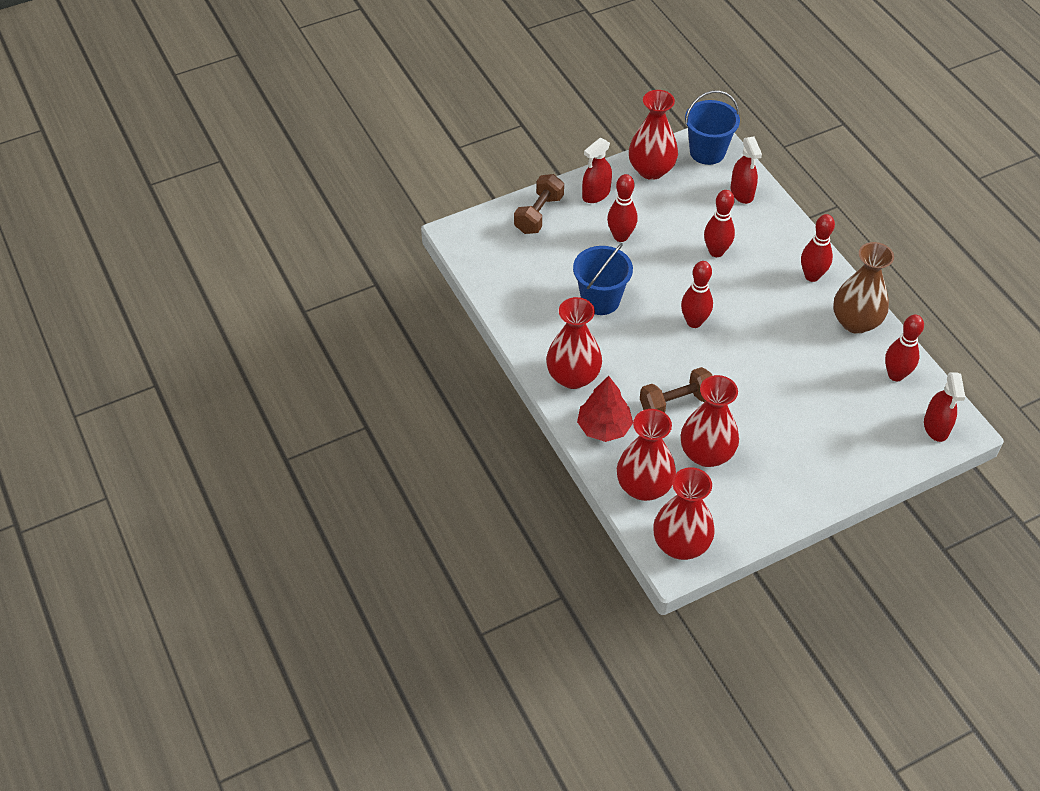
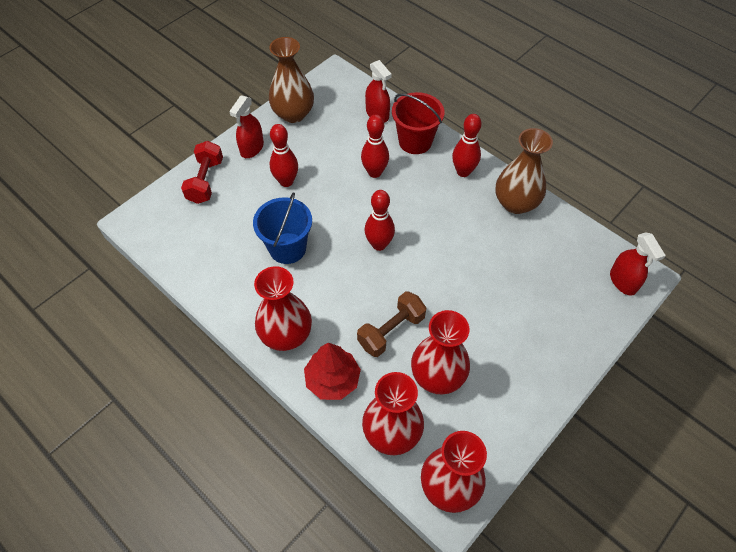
camera: 20 degrees left, 5 degrees up
(539, 214) = (205, 181): brown dumbbell -> red dumbbell
(651, 170) = (293, 114): red vase -> brown vase
(707, 152) = (335, 86): blue bucket -> none
(772, 232) = (415, 141): none -> red bucket
(895, 375) = (569, 242): red bowling pin -> none

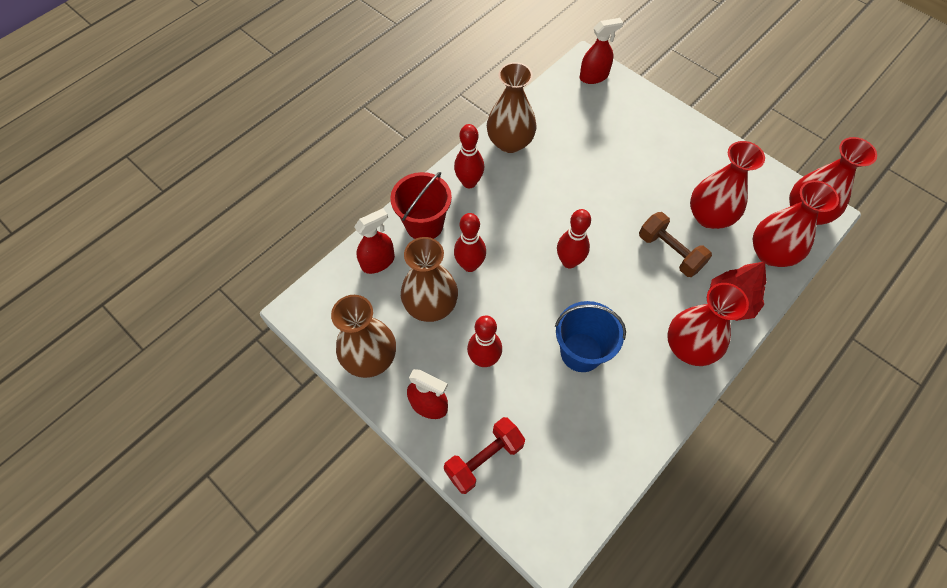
camera: 90 degrees left, 5 degrees up
(205, 181) = (484, 459): red dumbbell -> red dumbbell turned 45 degrees counterclockwise
(336, 147) = (431, 305): none -> brown vase

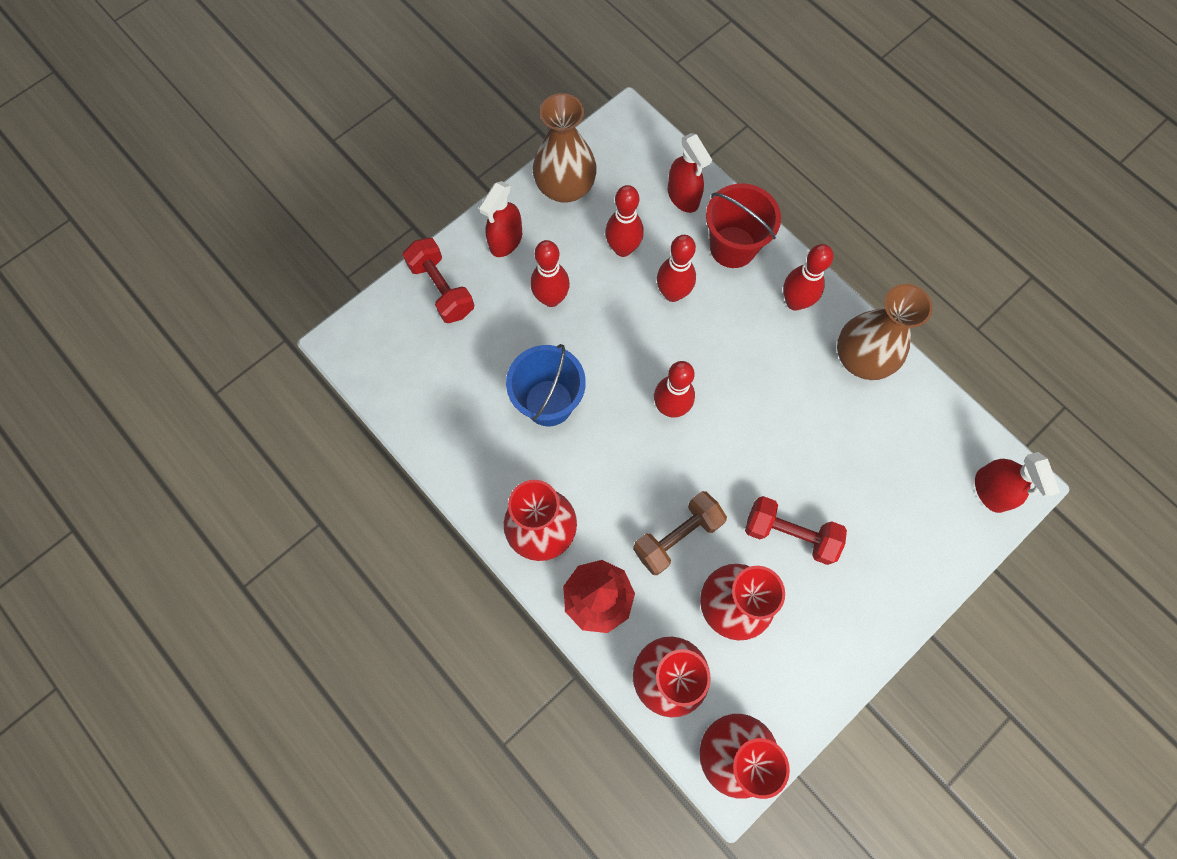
camera: 95 degrees right, 10 degrees up
(431, 305) = (623, 248): brown vase -> red bowling pin
(650, 183) = (790, 533): none -> red dumbbell

